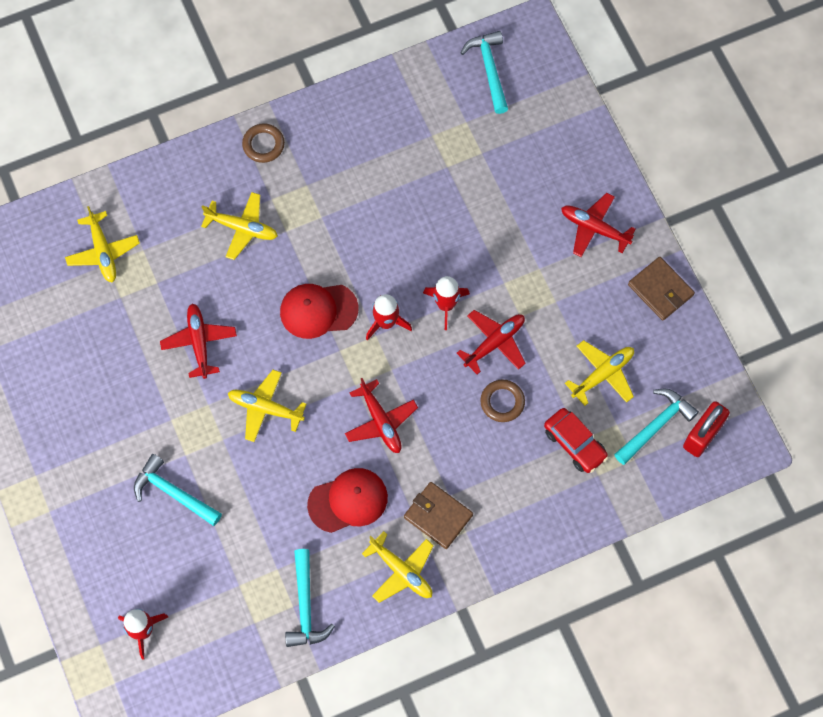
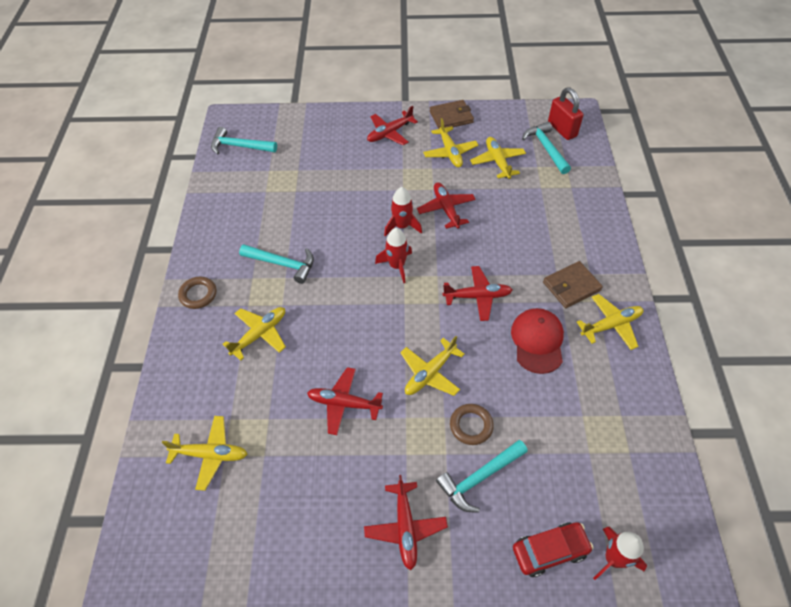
camera: 65 degrees left, 15 degrees down
(102, 446) = (405, 528): none -> red plane
(305, 606) = (623, 405): turquoise hammer -> turquoise hammer (282, 264)
(318, 310) = (363, 306): red cap -> none
(502, 402) = (494, 219): brown ring -> brown ring (471, 425)
(575, 444) = (543, 191): red car -> red car (550, 551)
(593, 312) = (450, 152): none -> yellow plane

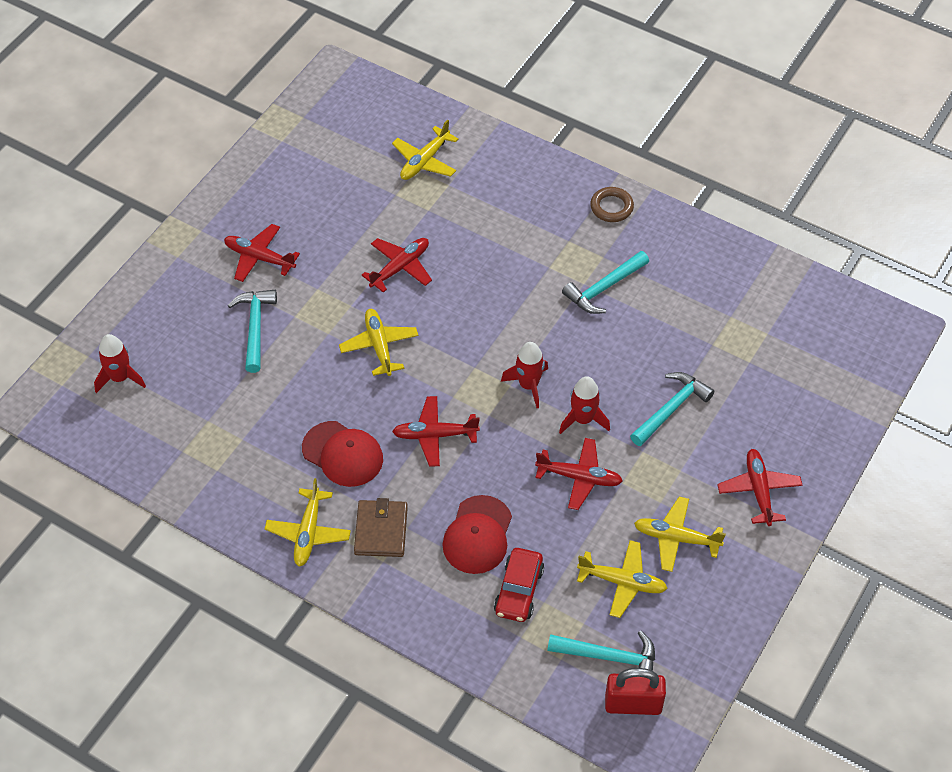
camera: 120 degrees right, 0 degrees up
(240, 146) = (832, 321): turquoise hammer -> turquoise hammer (671, 409)
(260, 334) = (525, 237): yellow plane -> none
(451, 117) = (747, 581): brown wallet -> none
(471, 425) = (304, 348): brown ring -> none
(478, 296) = (434, 435): red plane -> red plane turned 60 degrees clockwise
(528, 236) = (478, 535): none -> red cap
(550, 551) = (162, 340): red car -> red car (518, 591)

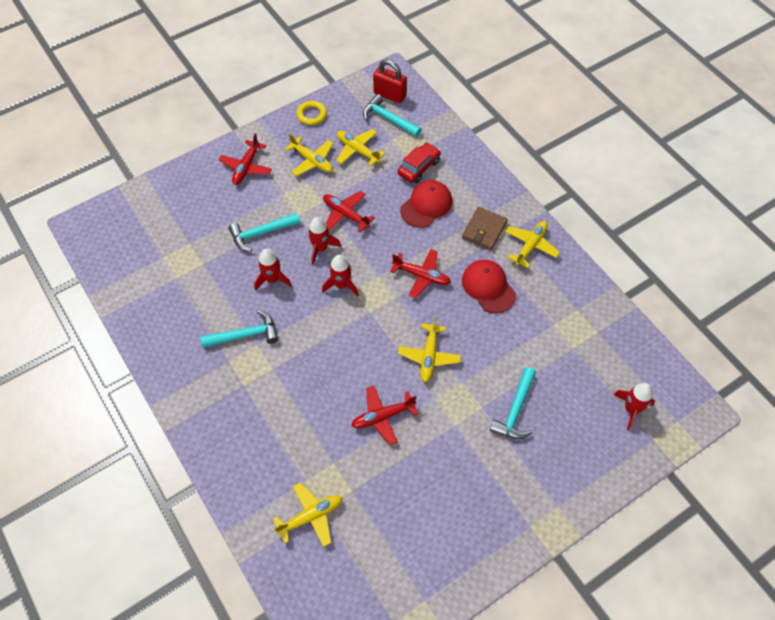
camera: 155 degrees left, 5 degrees up
(259, 258) = (490, 475): red plane -> none
(611, 207) = (192, 401): brown ring -> none
(616, 359) = (272, 279): none -> red rocket
(728, 615) = (312, 115): none -> yellow ring

